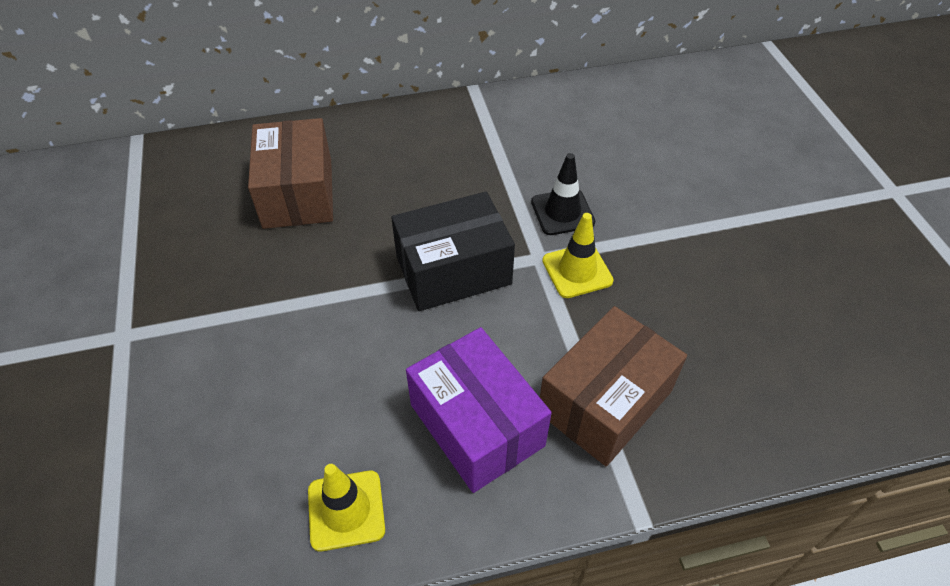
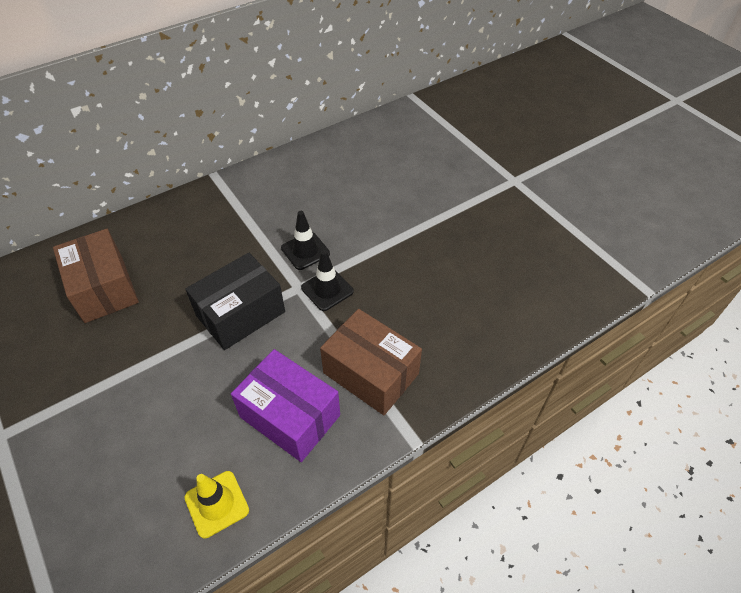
camera: 20 degrees left, 0 degrees up
(577, 271) = (327, 289): yellow traffic cone -> black traffic cone
(605, 402) = (371, 373): brown box -> brown box turned 75 degrees counterclockwise

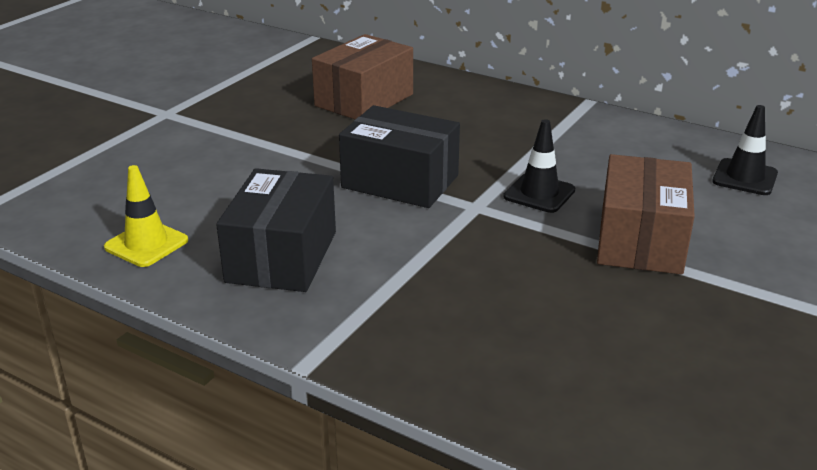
camera: 65 degrees right, 20 degrees down
(290, 416) = (282, 256): purple box -> black box
(327, 289) = (492, 227): black traffic cone -> black traffic cone (745, 177)
(371, 373) = (387, 299): brown box -> brown box (640, 240)

